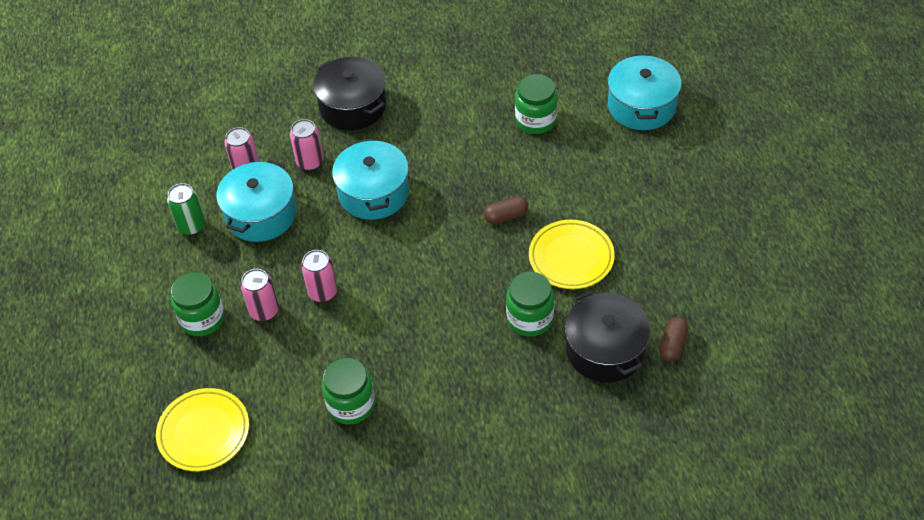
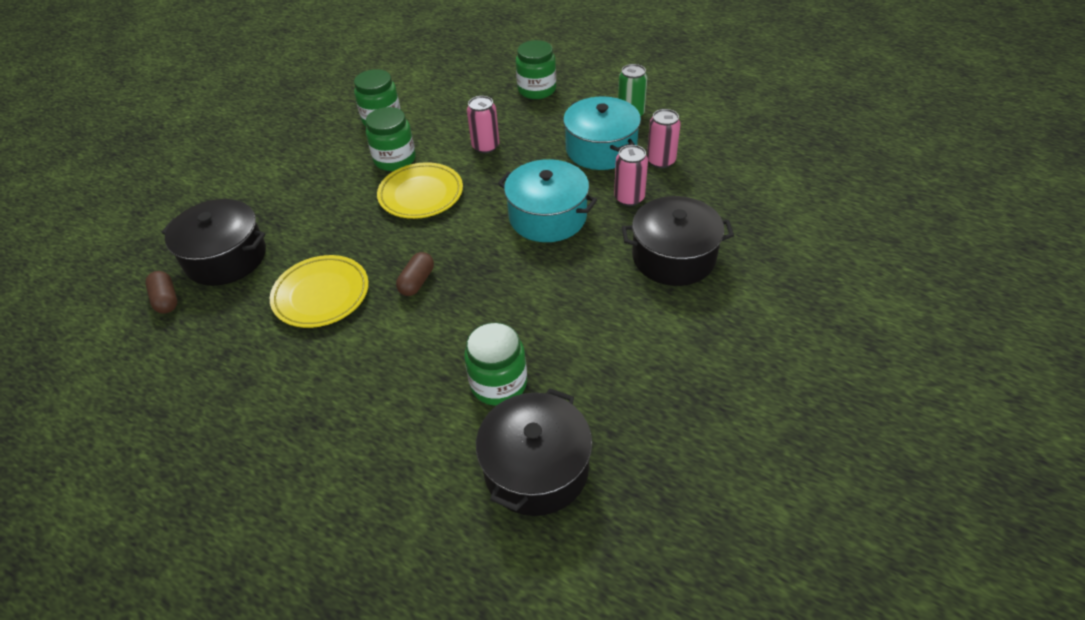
camera: 130 degrees right, 5 degrees down
(204, 432) = (450, 62): yellow plate -> yellow plate (421, 195)
(264, 311) = (506, 115): pink can -> none
(530, 318) = (311, 234): green jar -> green jar (395, 159)
(567, 72) = (536, 468): none -> black pot
(641, 106) = (402, 503): turquoise pot -> none

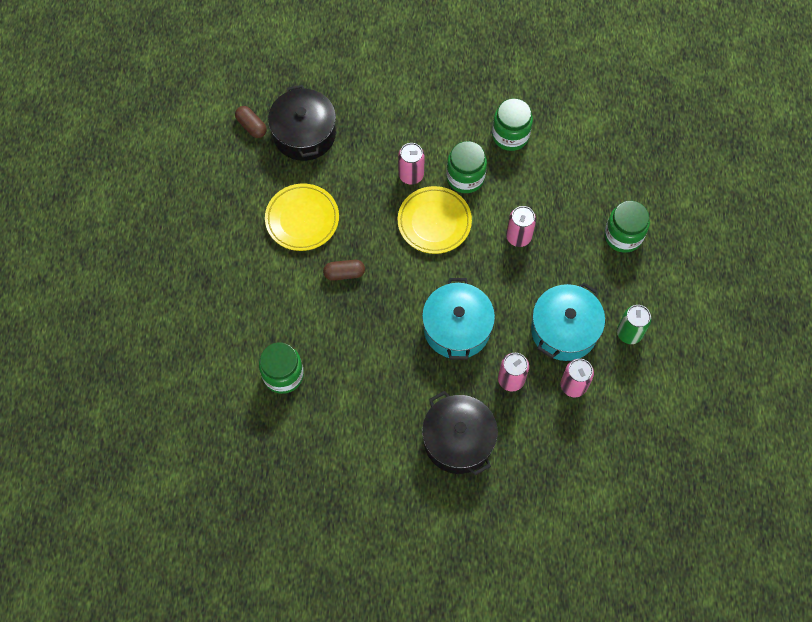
camera: 60 degrees right, 20 degrees up
(166, 299) = (251, 126): brown capsule -> brown capsule turned 75 degrees counterclockwise
(356, 194) = (411, 175): none -> pink can
(536, 468) = (232, 429): black pot -> none

